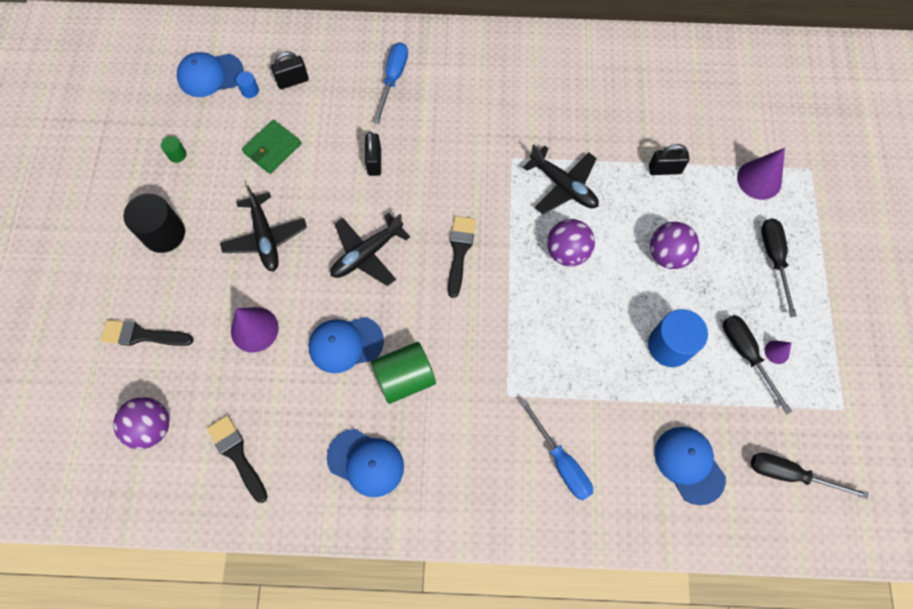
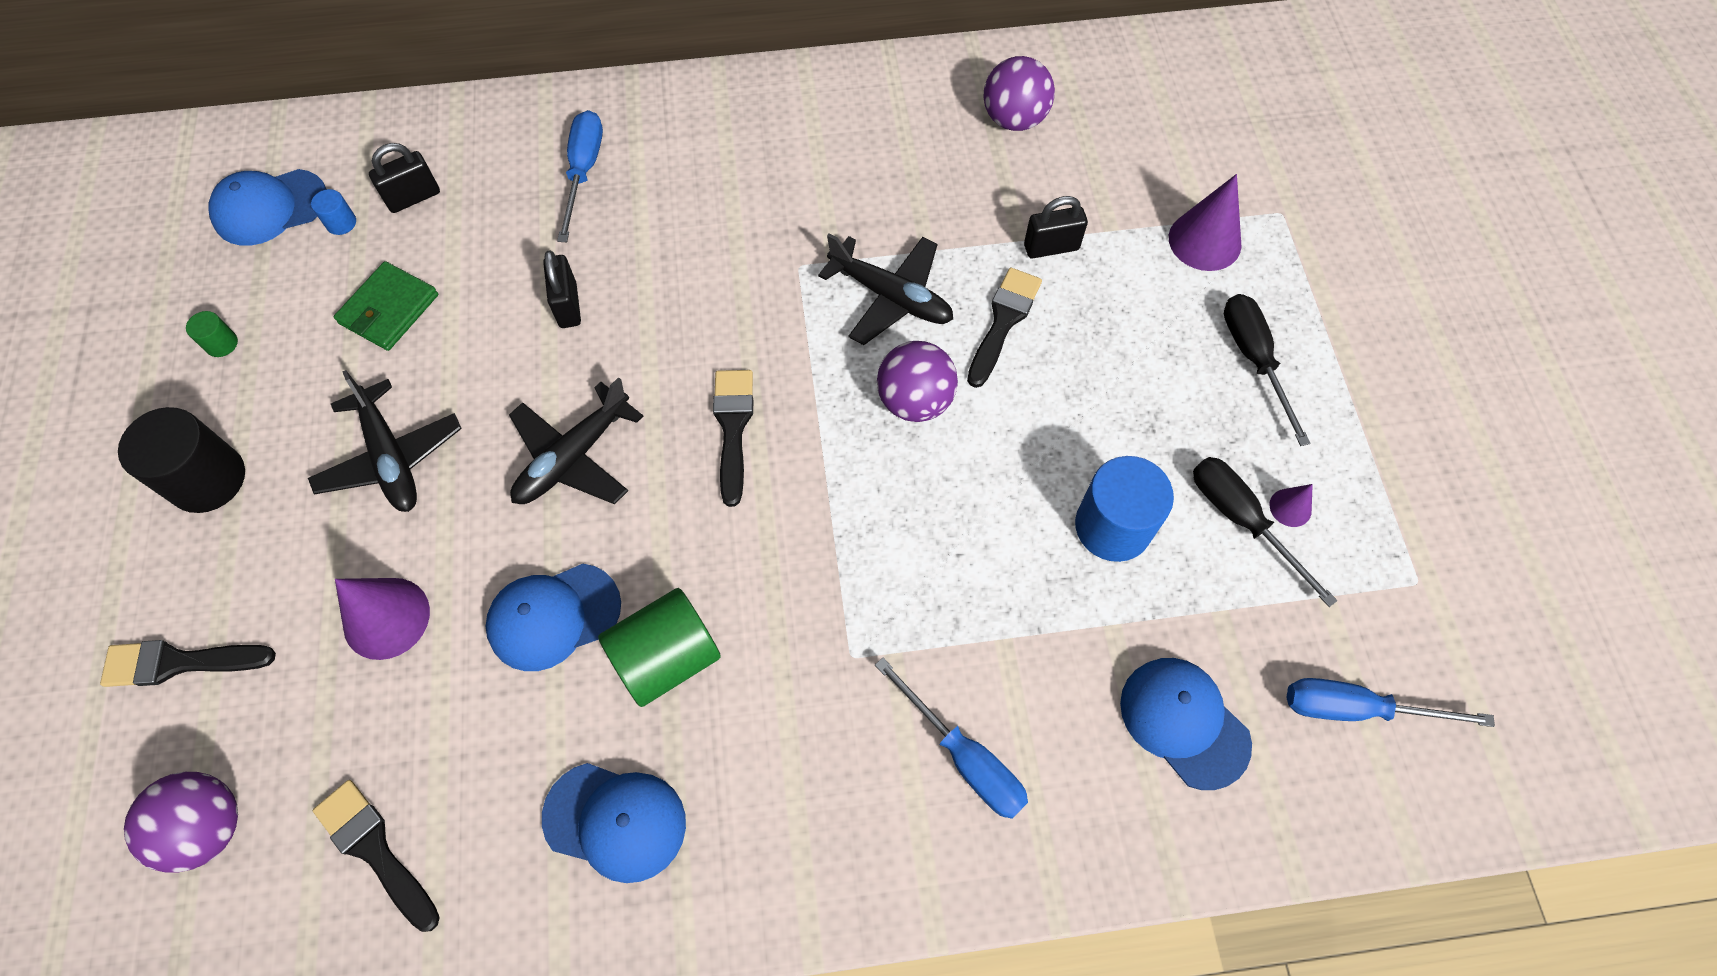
camera: 10 degrees left, 5 degrees down
(627, 211) = (1003, 321): none -> black brush
(667, 254) = (1081, 379): purple ball -> purple ball (1014, 119)
(790, 474) = (1356, 709): black screwdriver -> blue screwdriver

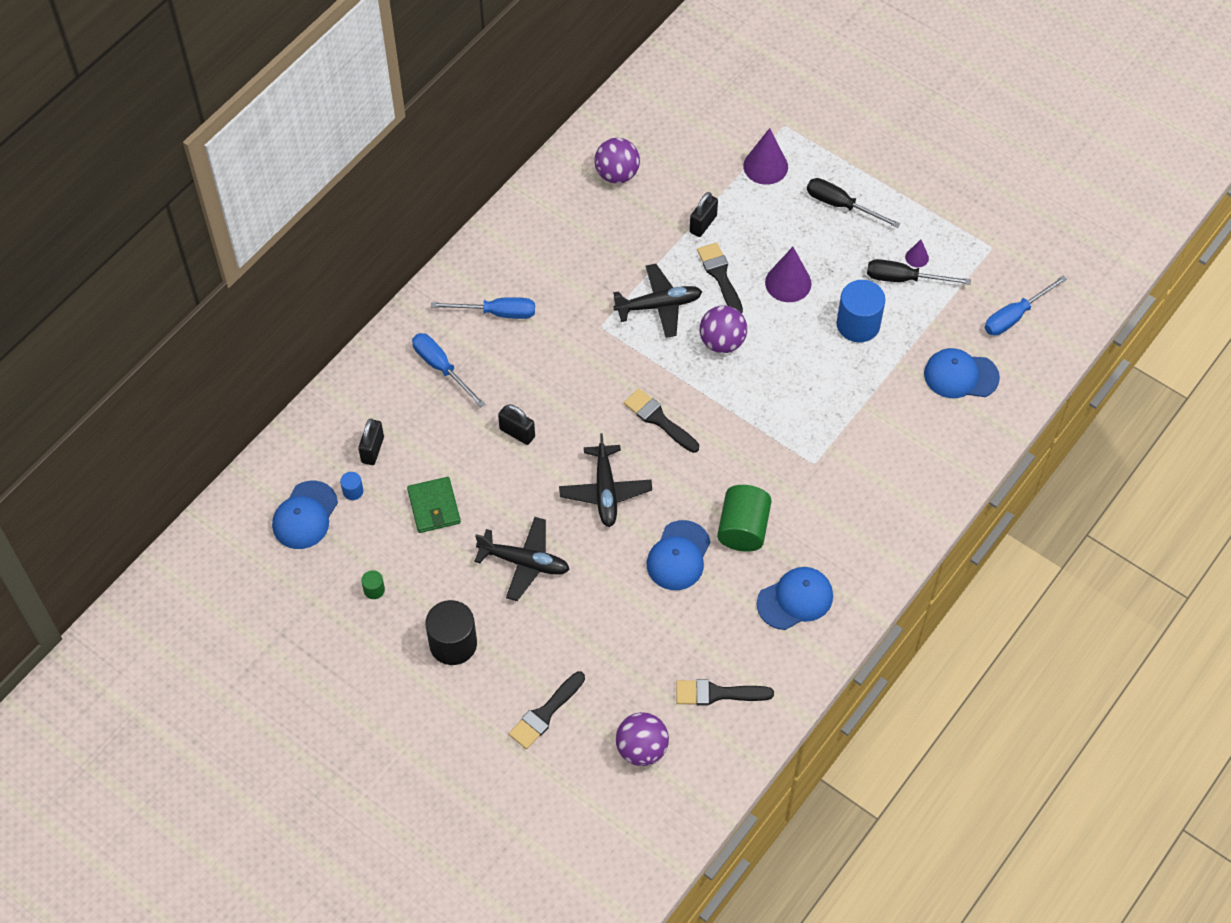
camera: 45 degrees left, 5 degrees down
(386, 618) = (610, 619): purple cone -> purple cone (788, 283)
(963, 757) = (896, 460): blue screwdriver -> blue screwdriver (496, 313)

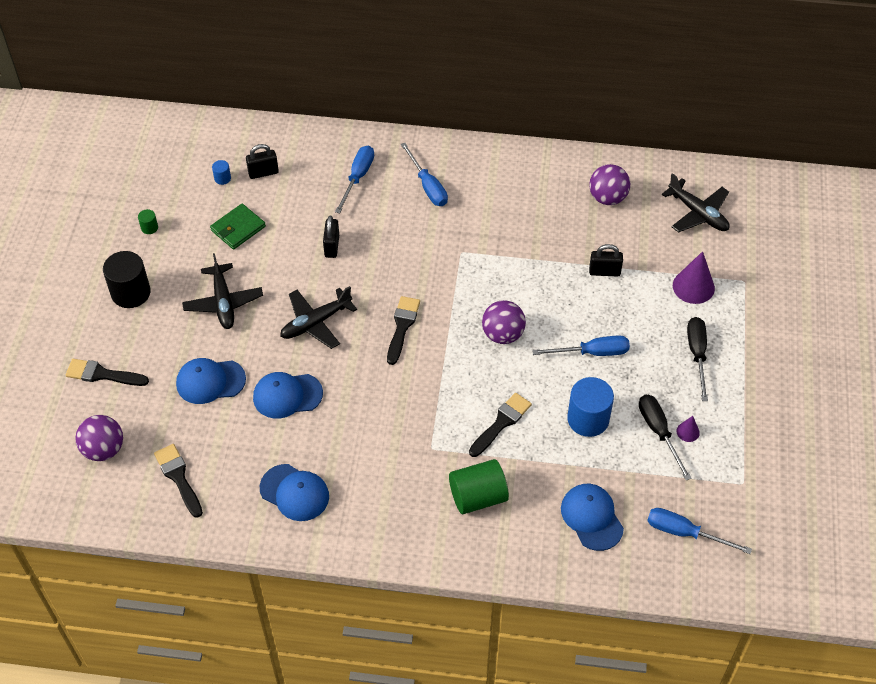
camera: 60 degrees right, 5 degrees down
(305, 515) = (187, 162): blue cap -> blue cap (210, 381)
(659, 305) = (507, 279): black plane -> black plane (698, 213)
(720, 275) = (564, 305): black brush -> black brush (501, 423)
(743, 529) = (338, 427): green cylinder -> green cylinder (478, 497)
(788, 283) = (592, 352): purple cone -> blue screwdriver

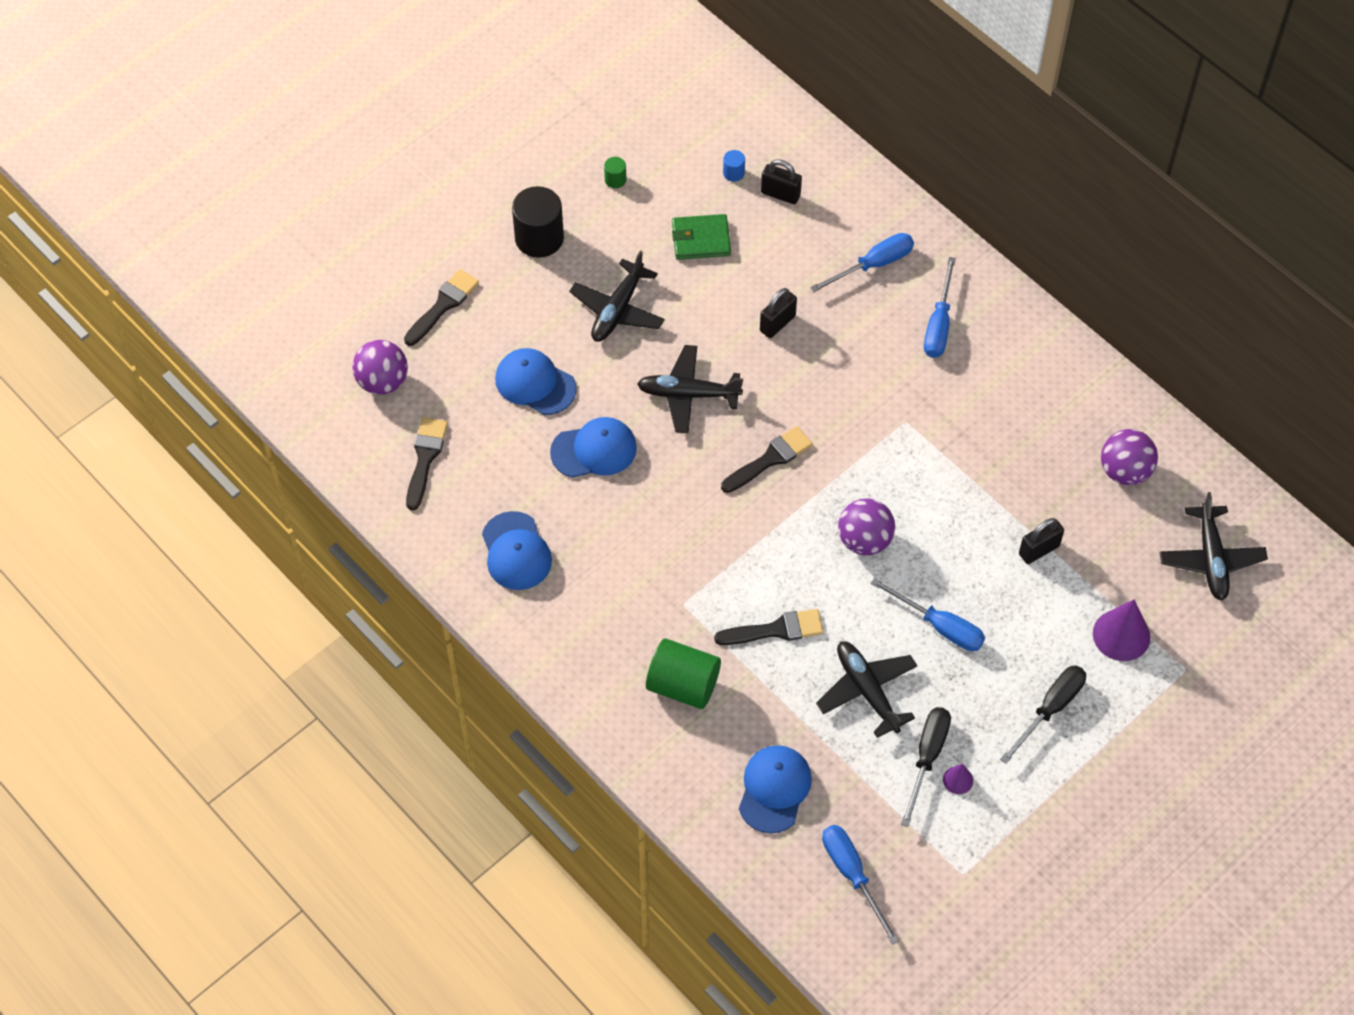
camera: 40 degrees right, 5 degrees up
(102, 374) = (443, 305): black brush -> black brush turned 75 degrees clockwise
(287, 395) = (594, 450): blue cap -> blue cap turned 135 degrees clockwise
(588, 419) = (867, 690): blue cylinder -> black plane
(604, 272) = (1039, 550): black padlock -> black padlock turned 75 degrees counterclockwise

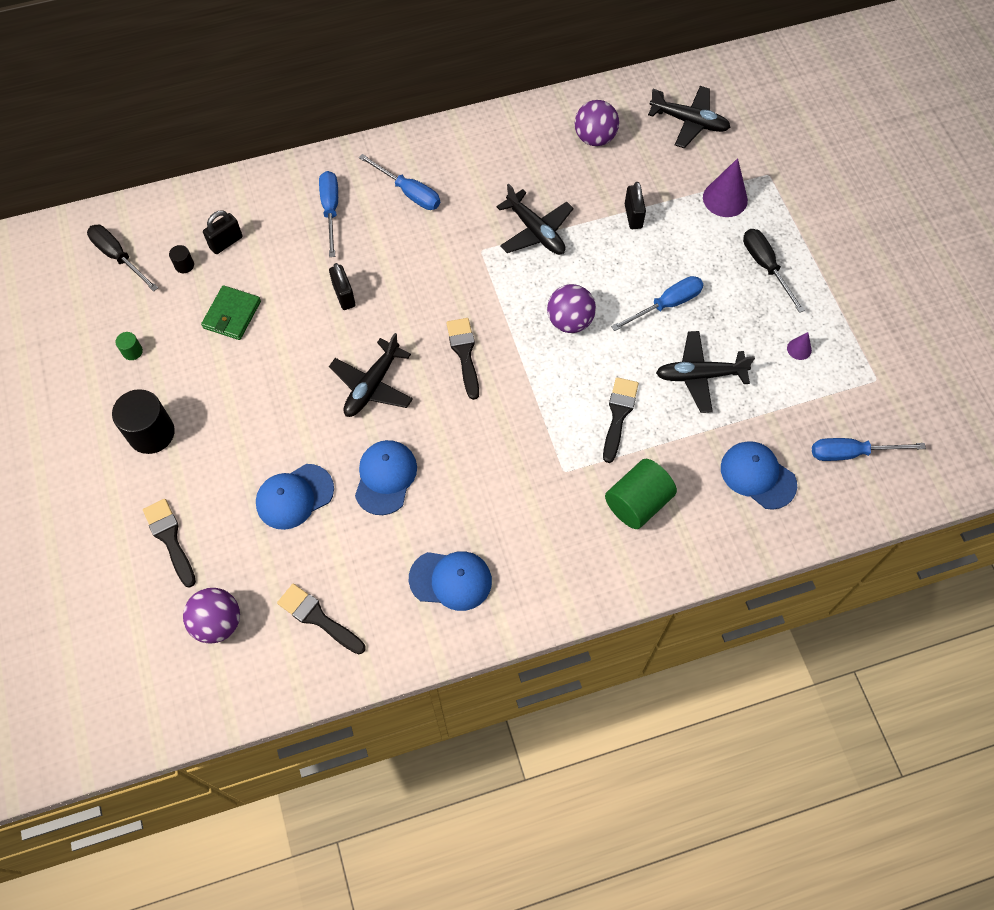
camera: 65 degrees left, 5 degrees up
(617, 310) = (261, 403): black plane -> black plane (536, 231)
(733, 173) = (184, 265): blue cylinder -> black cylinder
(927, 758) = (773, 361): black screwdriver -> black screwdriver (118, 257)

